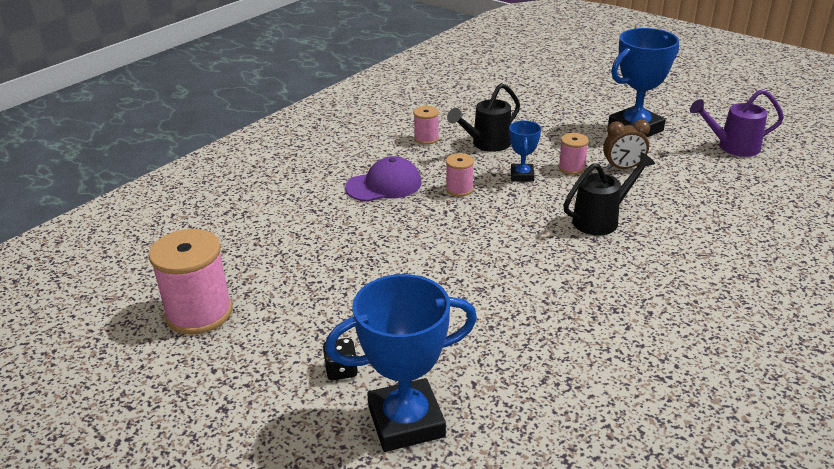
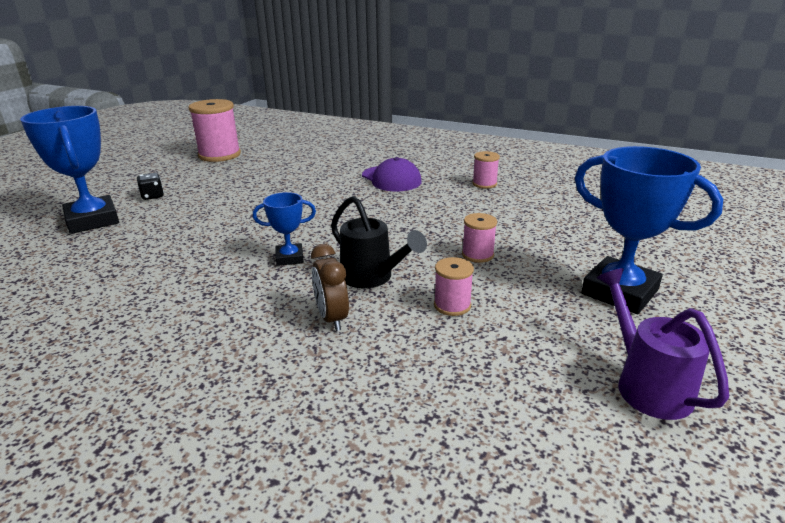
camera: 75 degrees right, 5 degrees down
(459, 189) = (400, 206): pink spool -> pink spool (452, 305)
(487, 144) = (496, 209): black watering can -> none
(522, 175) = (442, 230): blue trophy -> blue trophy (289, 258)
(623, 168) = (500, 286): brown clock -> brown clock (332, 318)

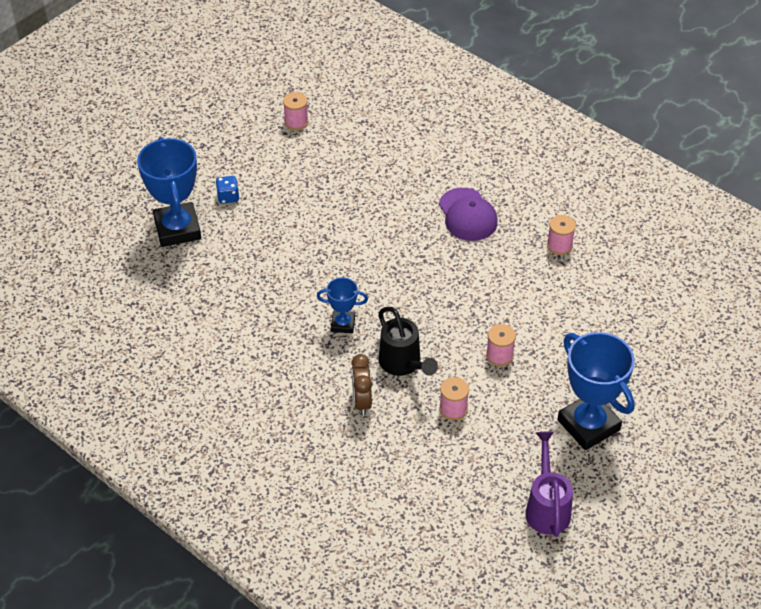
camera: 15 degrees right, 20 degrees up
(152, 196) = (228, 197): black dice -> blue dice
(219, 155) = (296, 122): pink spool -> pink spool, size x0.51

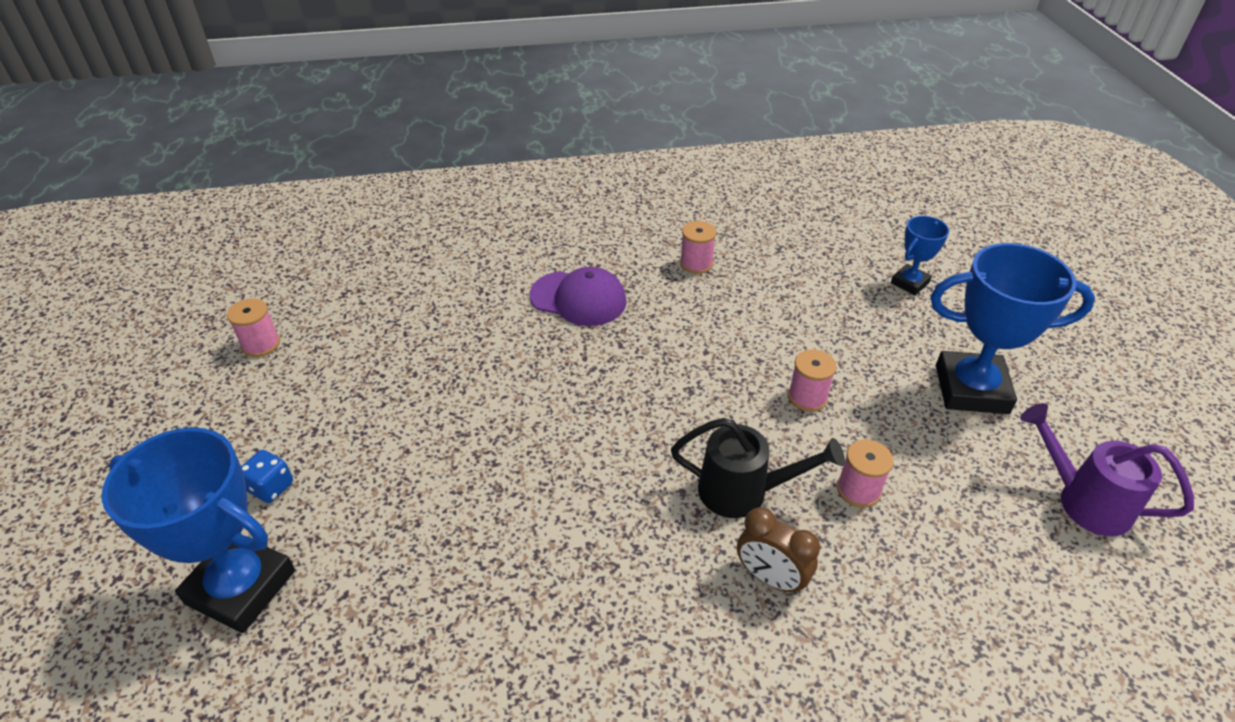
camera: 50 degrees left, 5 degrees down
(343, 324) = (619, 509): blue trophy -> blue trophy (909, 283)

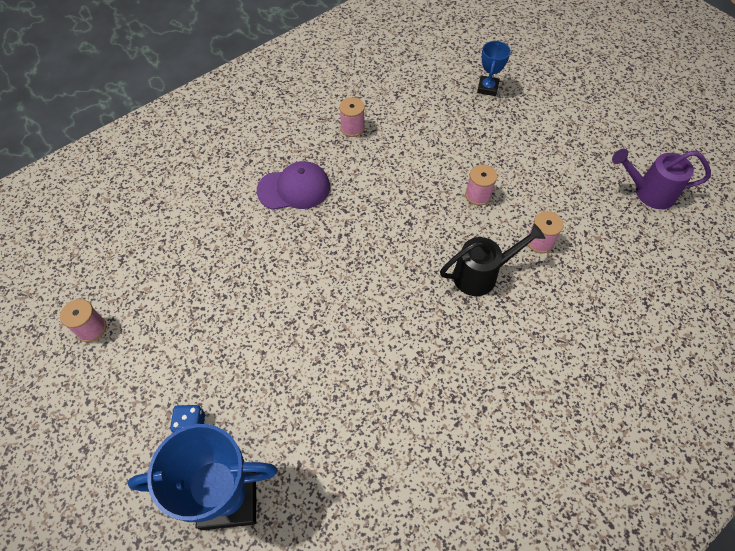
camera: 30 degrees left, 15 degrees up
(770, 578) = (527, 319): brown clock -> none
(971, 389) = (560, 148): blue trophy -> none

